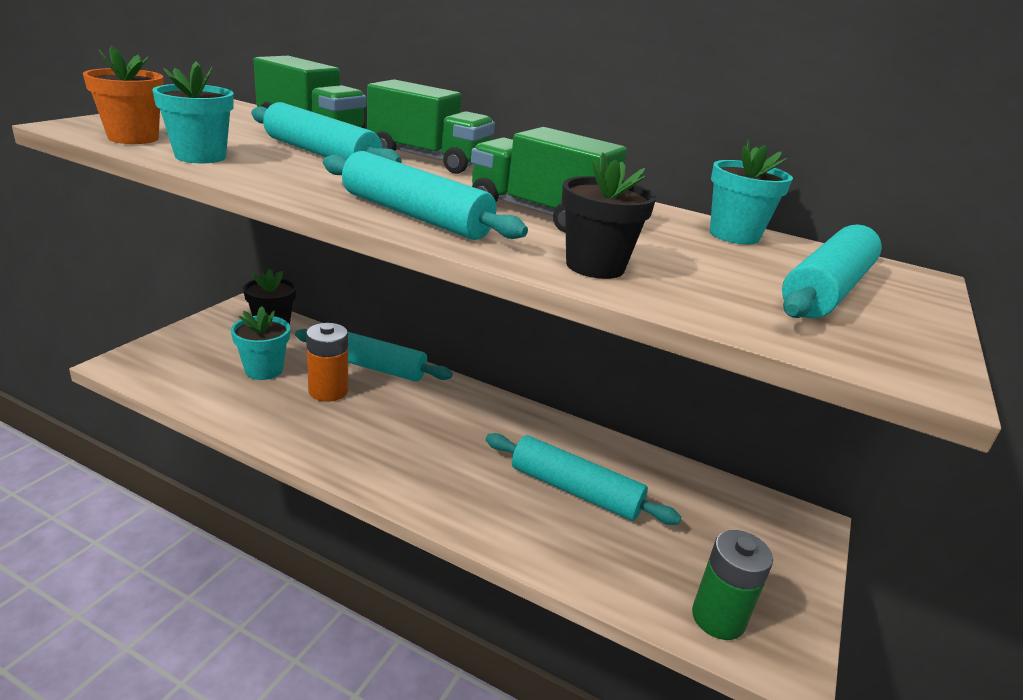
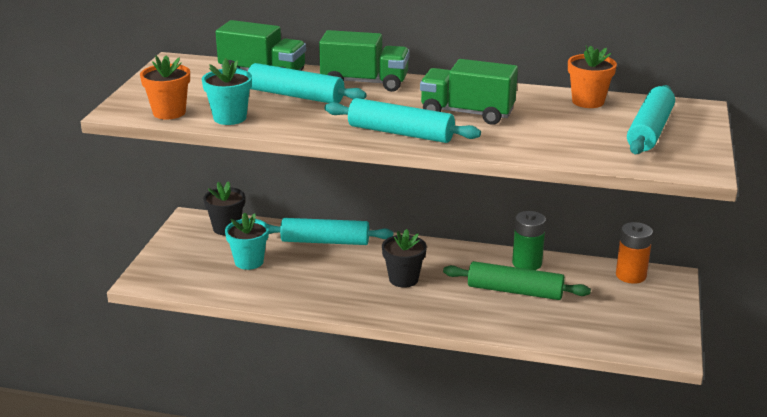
camera: 10 degrees left, 0 degrees up
(328, 391) = (307, 266): orange battery -> orange battery (631, 275)
(575, 490) = (515, 291): turquoise rolling pin -> green rolling pin
(595, 266) = (521, 144): black flower pot -> black flower pot (403, 279)
(718, 618) = (628, 339): green battery -> green battery (527, 263)
(734, 235) = (588, 101): turquoise flower pot -> orange flower pot

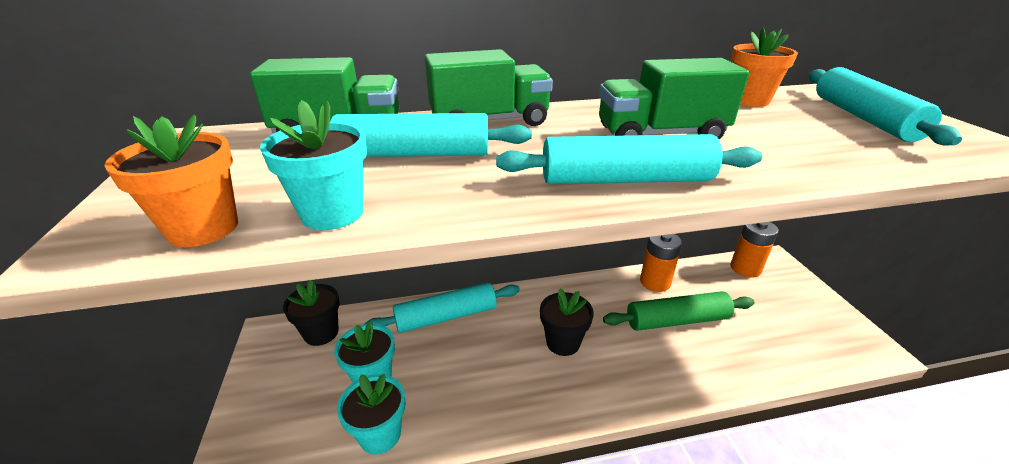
camera: 25 degrees left, 5 degrees up
(238, 289) = (380, 434): none -> turquoise flower pot
(527, 263) = (655, 282): green battery -> orange battery

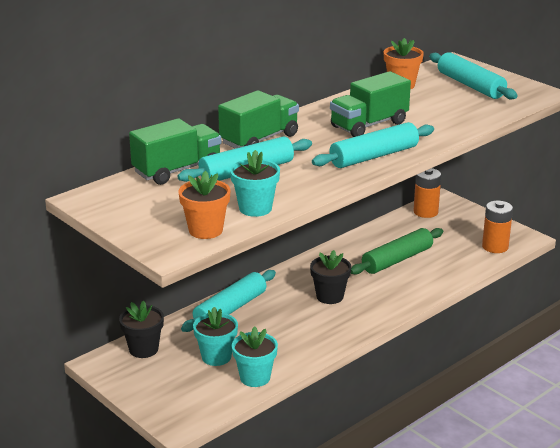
camera: 30 degrees left, 5 degrees down
(655, 282) = (367, 240): orange battery -> orange battery (495, 247)

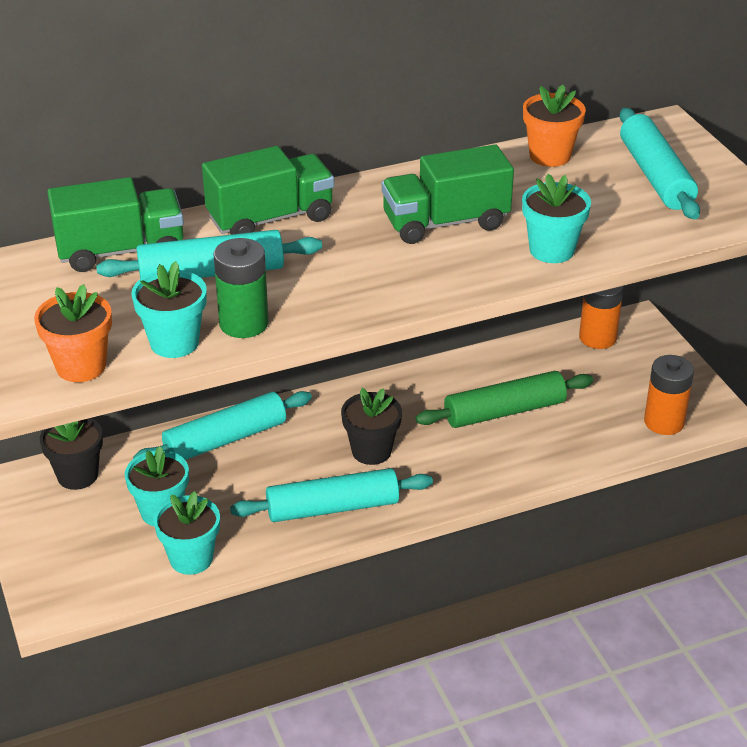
camera: 20 degrees right, 10 degrees up
(290, 192) = (243, 323): none -> green battery
(374, 156) = (409, 283): turquoise rolling pin -> turquoise rolling pin (332, 508)
(443, 128) = (551, 250): none -> turquoise flower pot

